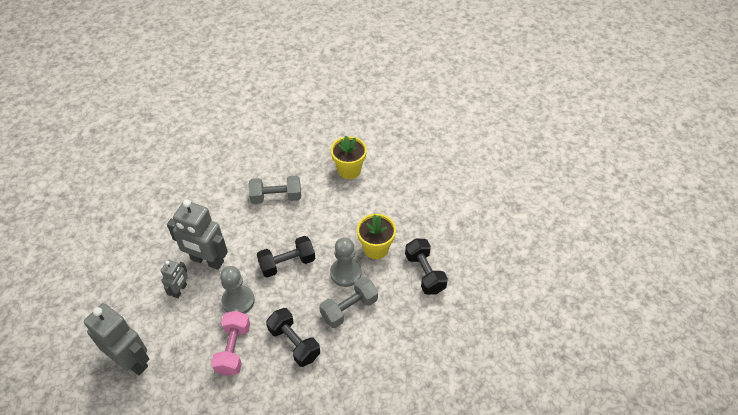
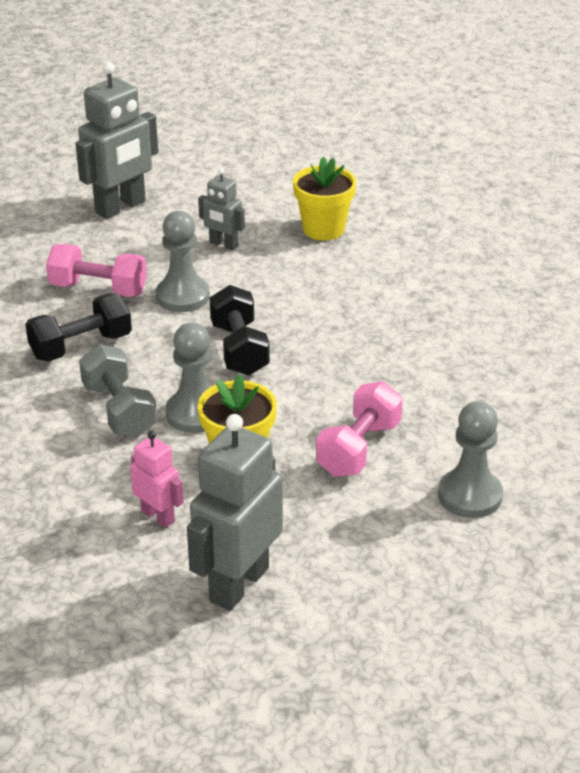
camera: 100 degrees right, 15 degrees down
(207, 261) = (271, 269): grey robot -> grey robot (238, 584)
(276, 197) = (394, 346): grey dumbbell -> none
(349, 170) = (451, 444): yellow flower pot -> yellow flower pot (323, 229)
(359, 203) = (358, 448): none -> pink dumbbell
(382, 161) = (470, 495): none -> grey pawn
(424, 273) = (158, 516): black dumbbell -> pink robot

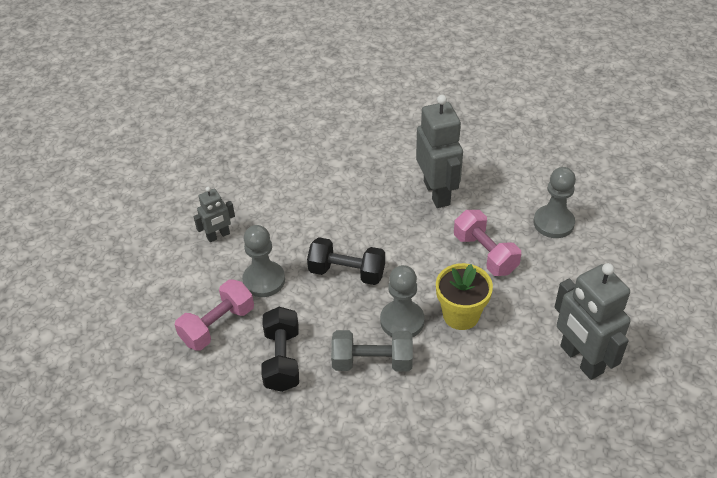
camera: 60 degrees left, 10 degrees up
(121, 207) = (119, 275): grey robot -> grey robot (437, 193)
(158, 516) = (497, 378): pink robot -> none
(323, 229) = (243, 179): yellow flower pot -> none

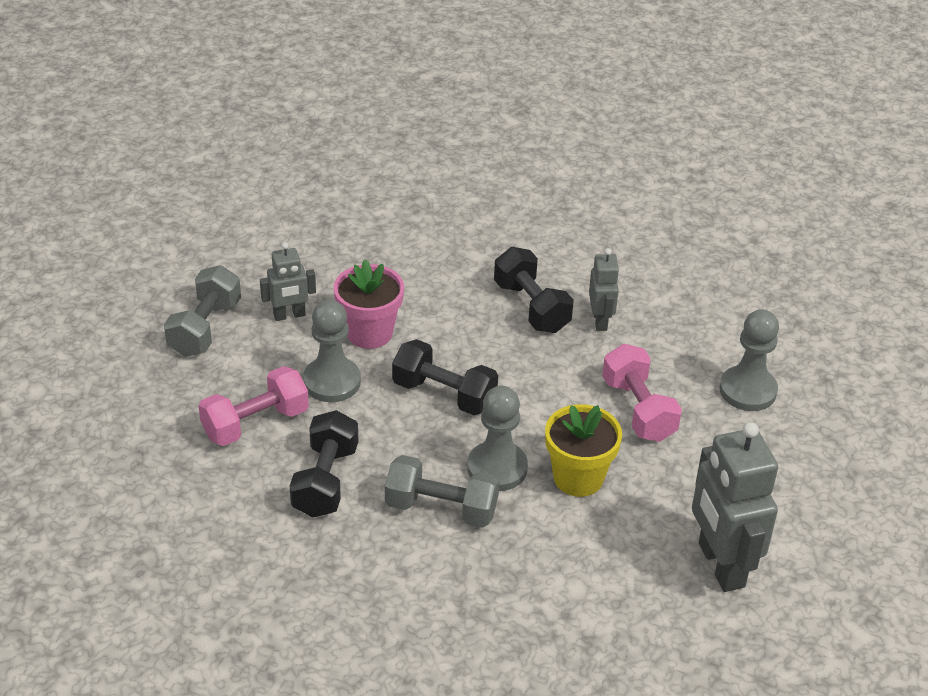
camera: 10 degrees right, 5 degrees down
(160, 259) = (205, 328): none -> grey dumbbell
(279, 237) = (369, 333): none -> pink flower pot
(387, 193) = (531, 307): none -> black dumbbell
(437, 193) = (600, 320): grey robot -> grey robot, size x0.53

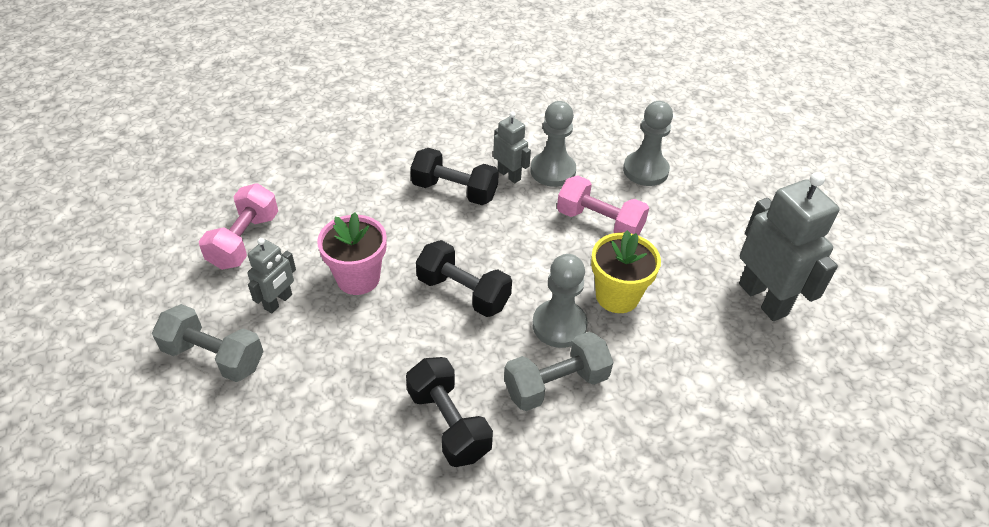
camera: 40 degrees left, 5 degrees up
(205, 328) = (214, 356): grey dumbbell -> grey dumbbell turned 45 degrees counterclockwise
(255, 423) = (341, 413): pink dumbbell -> pink dumbbell (244, 241)
(332, 382) = (369, 336): grey pawn -> grey pawn (553, 171)
(444, 394) = (463, 292): black dumbbell -> black dumbbell turned 45 degrees clockwise
(720, 565) = (763, 299): grey robot -> grey robot turned 150 degrees counterclockwise

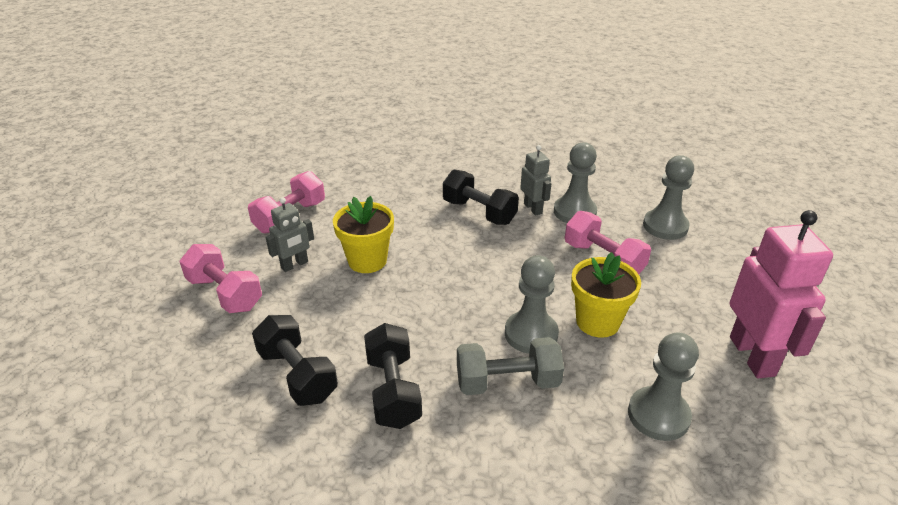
camera: 20 degrees right, 10 degrees down
(214, 356) = (225, 293): grey dumbbell -> pink dumbbell
(358, 278) = (367, 261): pink flower pot -> yellow flower pot
(463, 292) = (453, 289): black dumbbell -> black dumbbell (297, 375)
(701, 382) = (658, 415): none -> grey pawn
(763, 299) = (752, 356): grey robot -> pink robot

